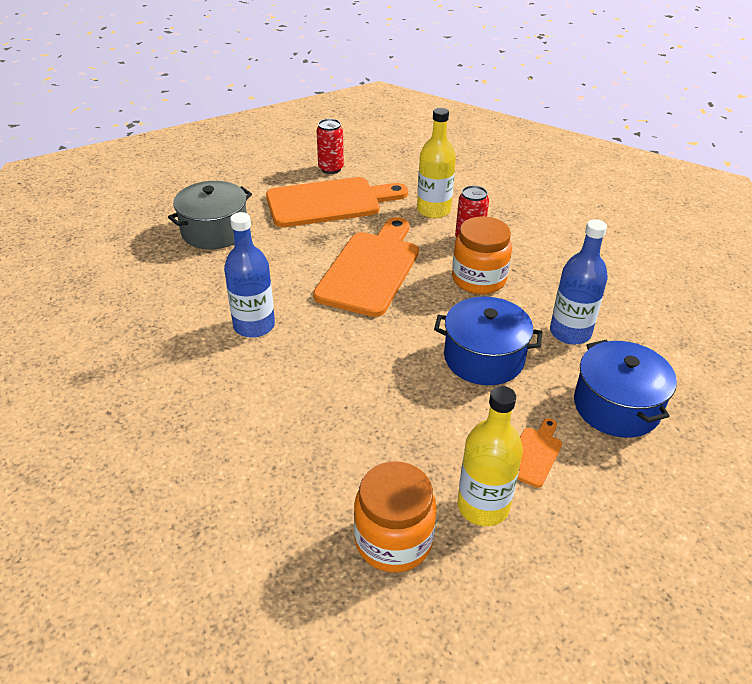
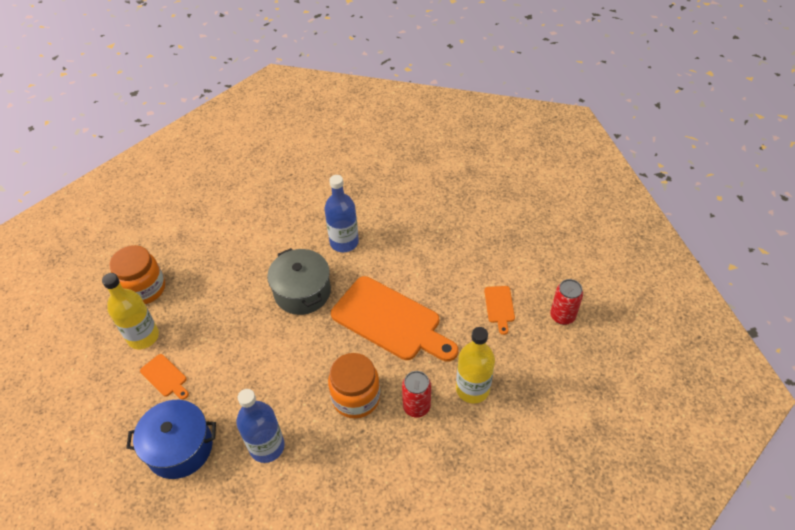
camera: 105 degrees right, 10 degrees up
(215, 231) = (467, 226): grey pot -> grey pot (302, 292)
(329, 202) = (499, 306): orange cutting board -> orange cutting board, size x0.43
(484, 358) = (262, 373): blue pot -> none

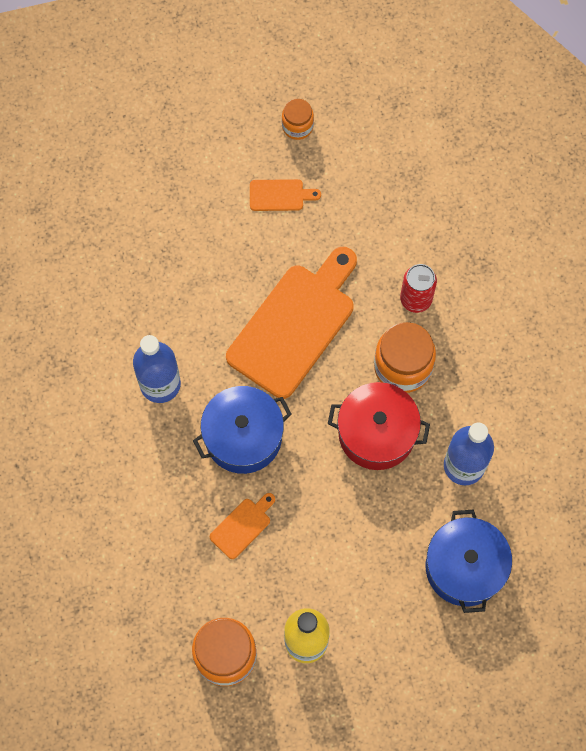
camera: 90 degrees left, 20 degrees up
(165, 377) = (368, 601): orange cutting board -> orange cutting board (242, 526)
(299, 379) = (376, 433): none -> red pot
(302, 292) = (243, 436): grey pot -> blue pot
(472, 389) = (394, 237): yellow bottle -> none
(562, 316) = (297, 126): red can -> orange jar

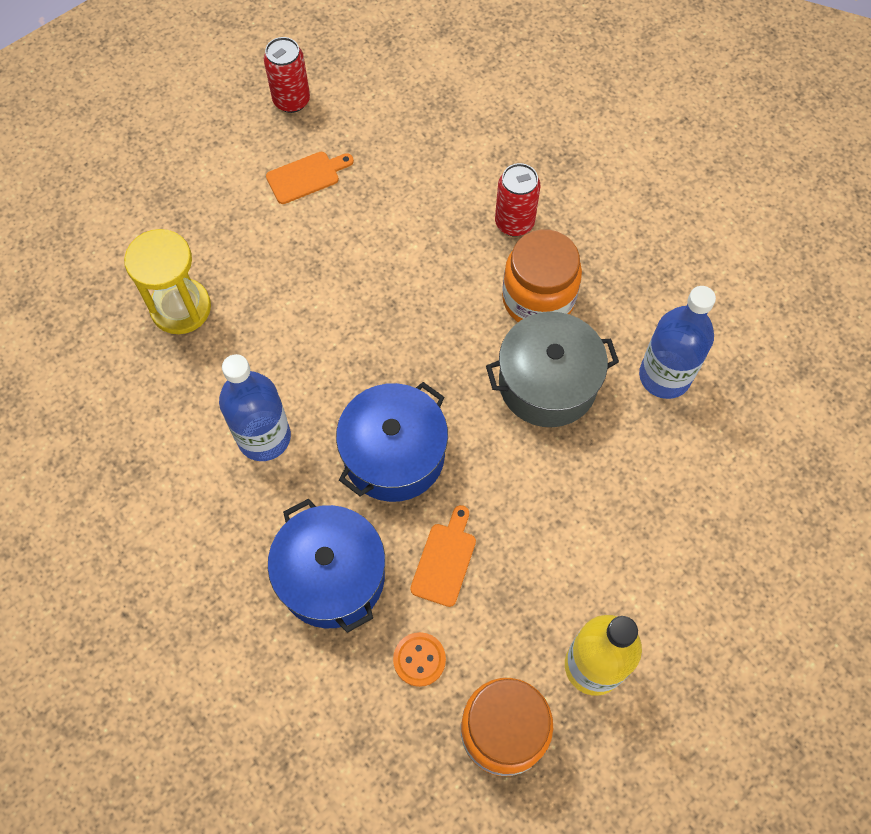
camera: 25 degrees left, 5 degrees down
(144, 261) = (181, 308): none -> yellow hourglass
(193, 584) = (419, 659): none -> orange button
(294, 325) = (392, 305): orange cutting board -> none
(297, 126) = (291, 100): orange jar -> red can
(376, 433) = (547, 383): red pot -> grey pot
(464, 567) = (729, 489): blue pot -> blue pot (331, 576)

